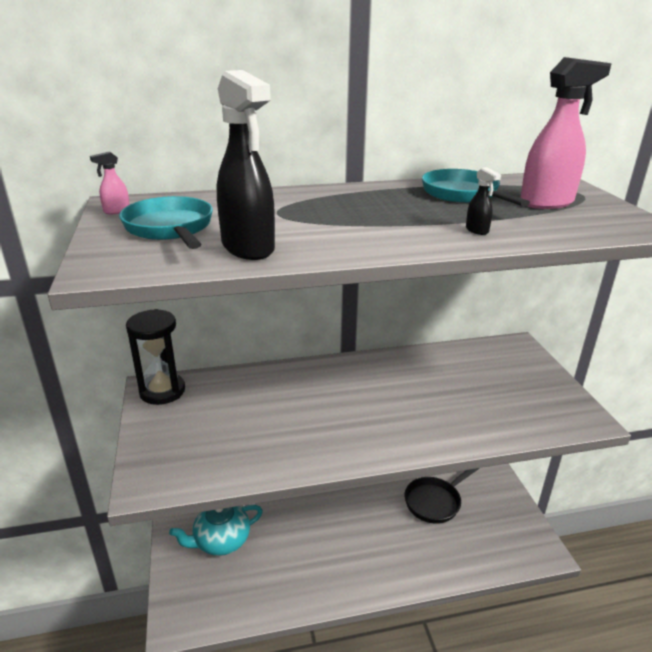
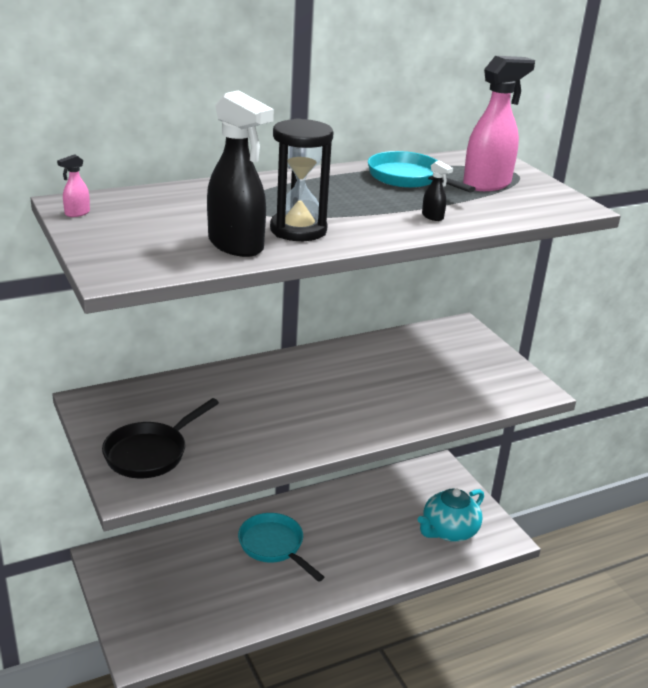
camera: 15 degrees left, 0 degrees up
(162, 391) = (102, 404): black hourglass -> black hourglass (298, 230)
(170, 229) = (148, 230): turquoise pan -> turquoise pan (274, 546)
(221, 541) = (163, 572): turquoise teapot -> turquoise teapot (449, 531)
(435, 501) = (387, 505): black pan -> black pan (150, 453)

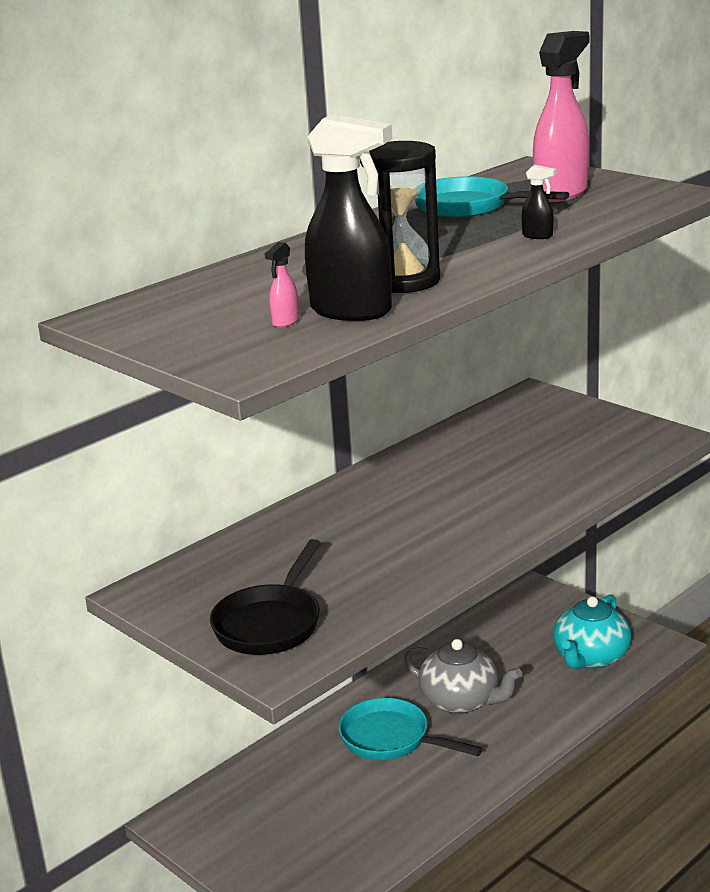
camera: 15 degrees left, 5 degrees down
(77, 213) = (121, 325): pink spray bottle -> pink spray bottle (285, 322)
(338, 534) = (461, 701): none -> grey teapot

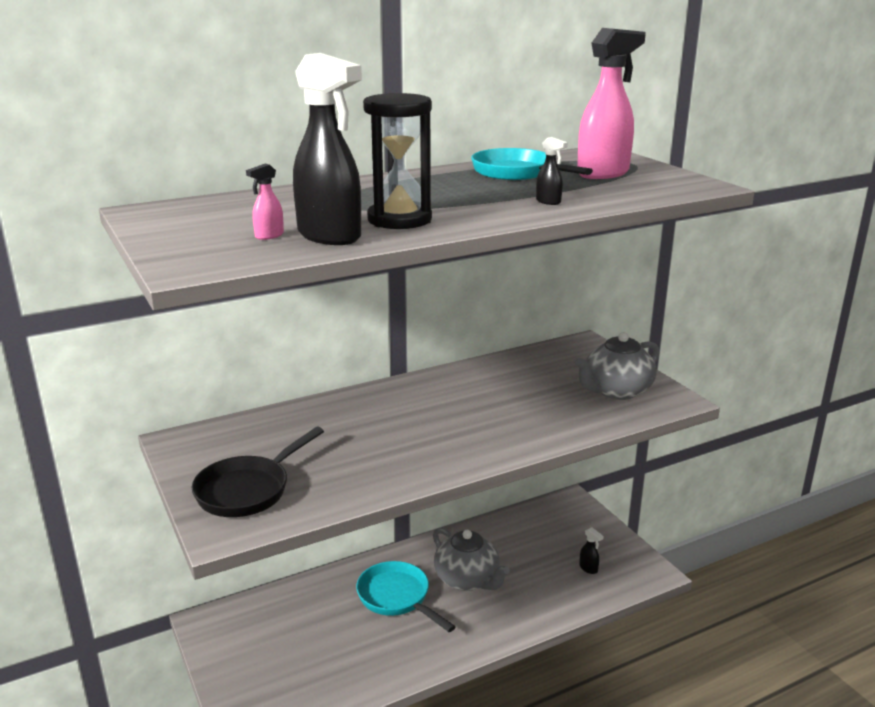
camera: 15 degrees right, 0 degrees up
(590, 657) = (588, 568): turquoise teapot -> black spray bottle
(601, 439) = (616, 391): none -> grey teapot

